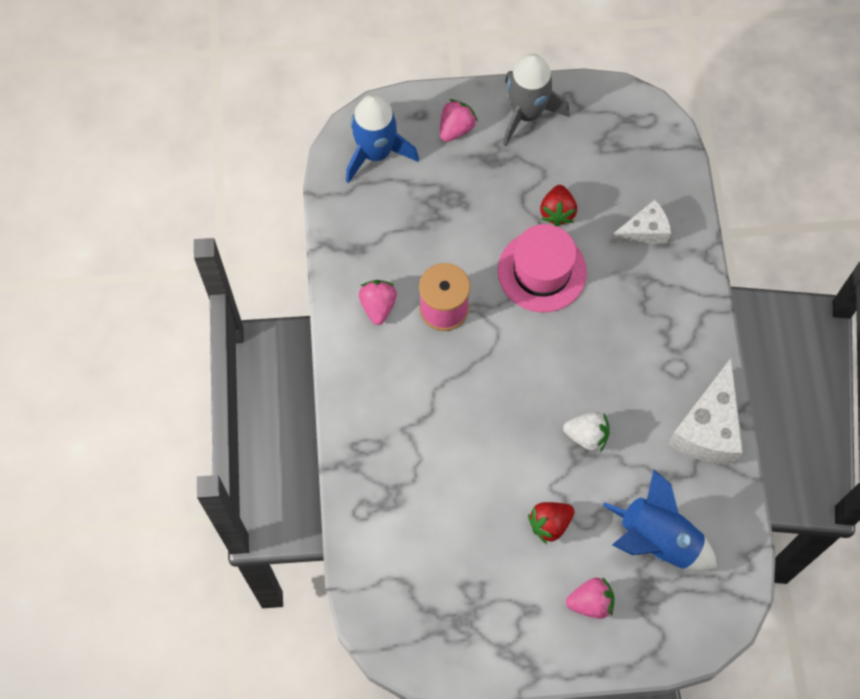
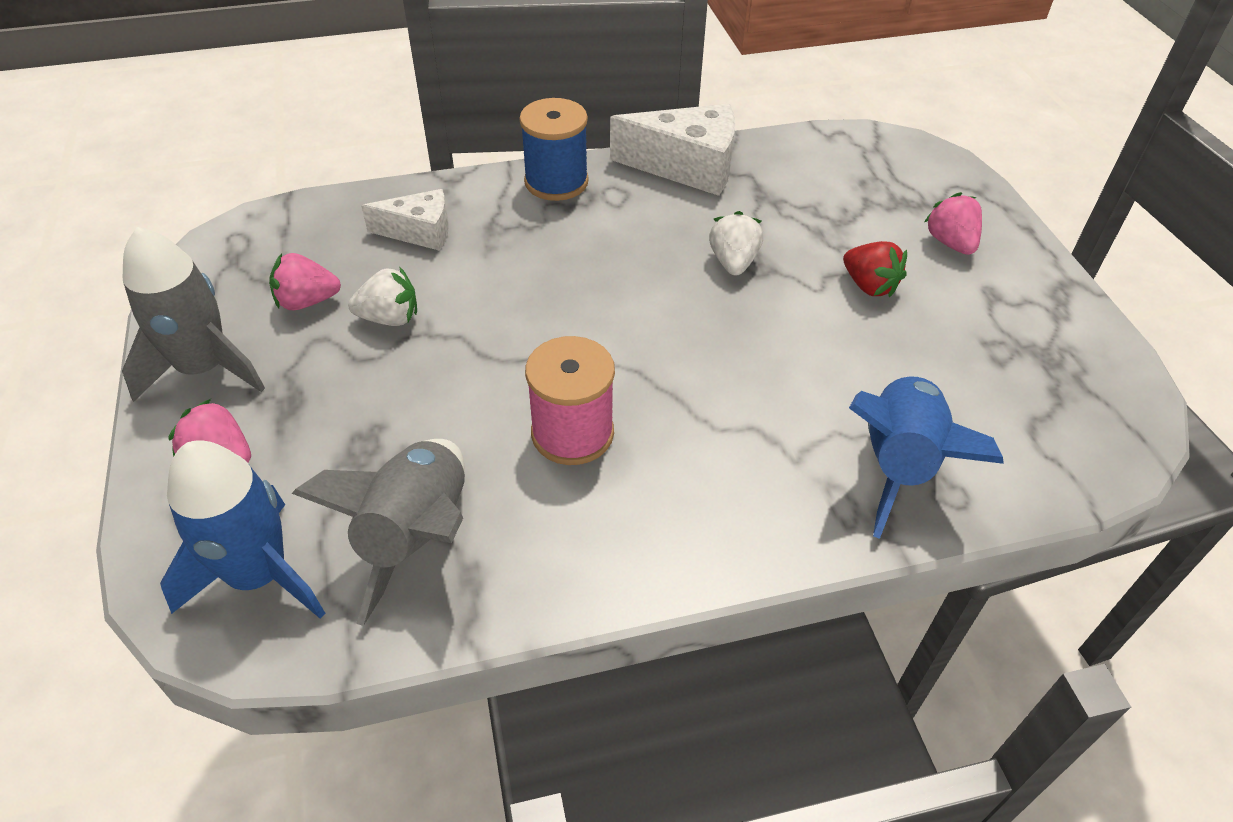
camera: 100 degrees left, 20 degrees down
(378, 306) = (583, 525): pink strawberry -> pink strawberry (307, 301)
(386, 224) = (417, 536): none -> grey rocket
(542, 271) = (492, 326): pink hat -> none
(557, 212) = (390, 318): red strawberry -> white strawberry
(644, 231) = (419, 232): white cheese -> white cheese turned 120 degrees clockwise
(657, 540) = (844, 196): blue rocket -> blue rocket (898, 464)
(696, 328) = (556, 182): none -> blue spool

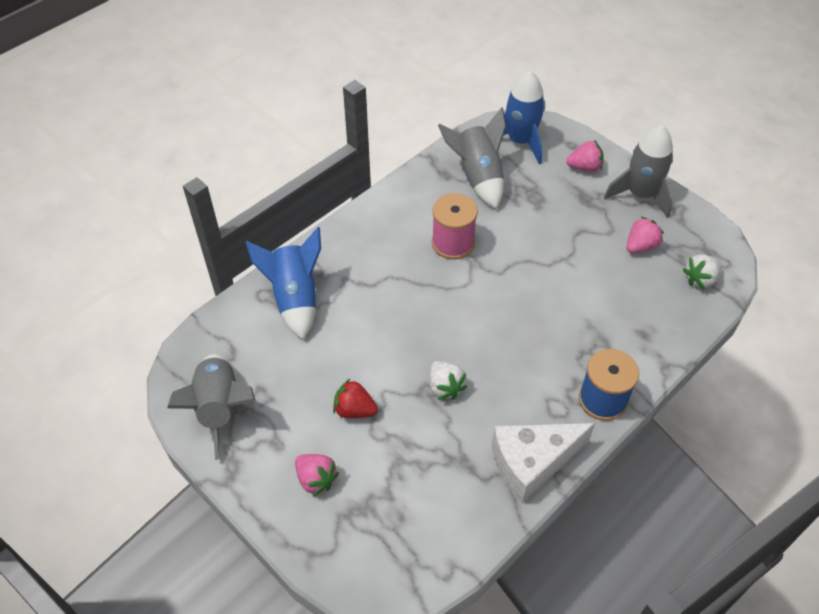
camera: 150 degrees right, 5 degrees up
(390, 318) = (591, 257): white strawberry -> white strawberry (700, 279)
(419, 232) = (637, 316): white cheese -> none
(1068, 360) = (220, 408): none -> grey rocket

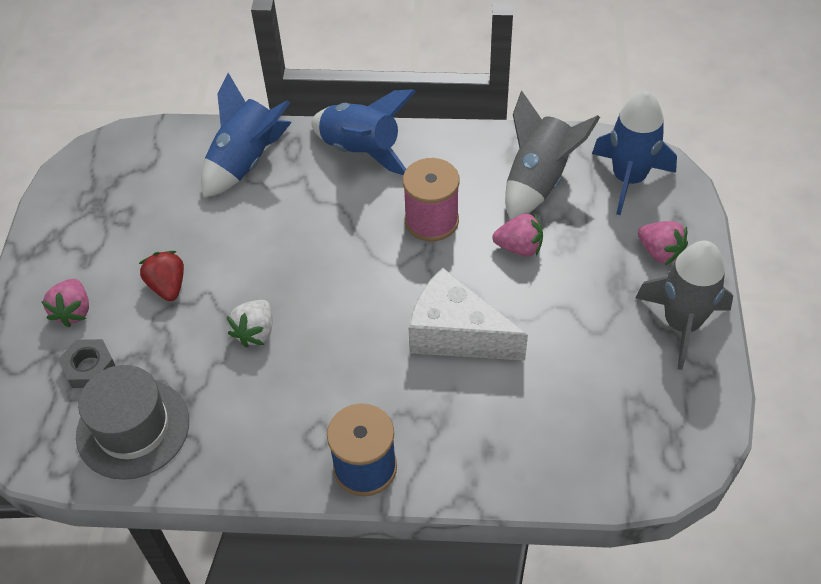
camera: 50 degrees right, 0 degrees up
(220, 408) = (86, 200): grey rocket -> none
(357, 236) = (361, 150): none -> blue rocket
(377, 499) = (89, 367): none -> grey nut
(455, 505) = (133, 428): none -> grey hat
(532, 463) = (232, 457): white cheese -> white cheese (456, 334)
(640, 246) = (607, 371): pink strawberry -> pink strawberry (519, 247)
(700, 279) = (623, 454): white strawberry -> none

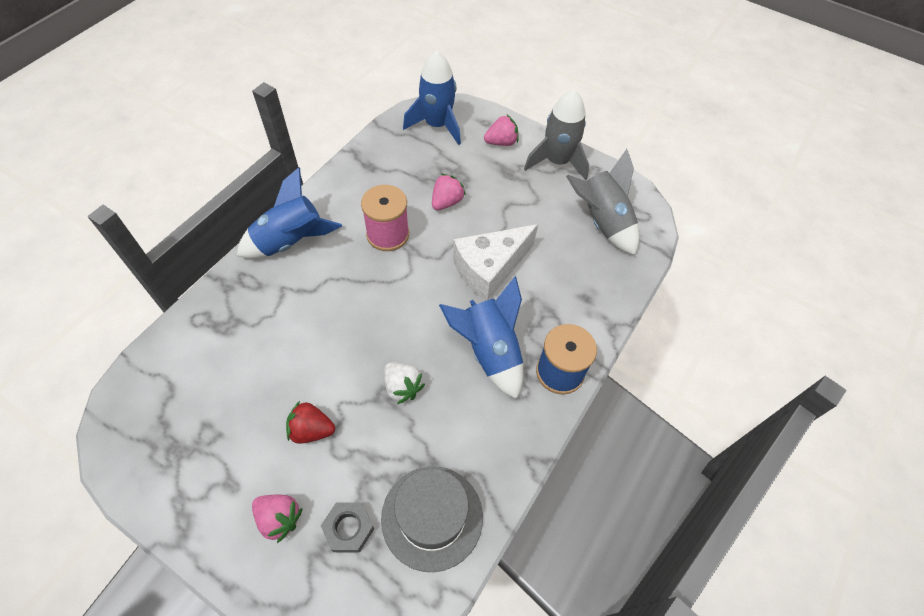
camera: 65 degrees left, 5 degrees up
(246, 161) = (233, 317): blue rocket -> blue rocket (489, 351)
(538, 181) = (402, 165): grey rocket -> grey rocket (602, 222)

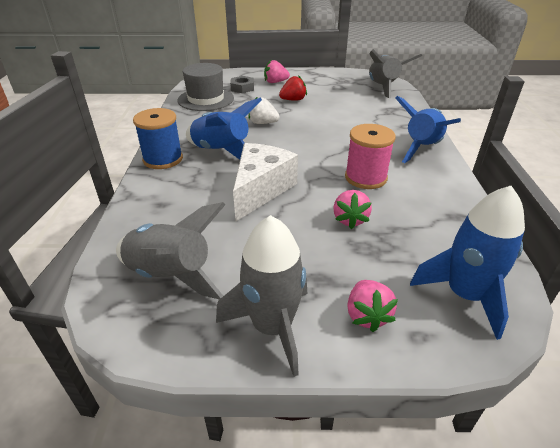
camera: 150 degrees right, 20 degrees down
(156, 387) = (383, 88): none -> grey rocket
(501, 142) = (367, 315): pink strawberry -> pink strawberry turned 45 degrees counterclockwise

